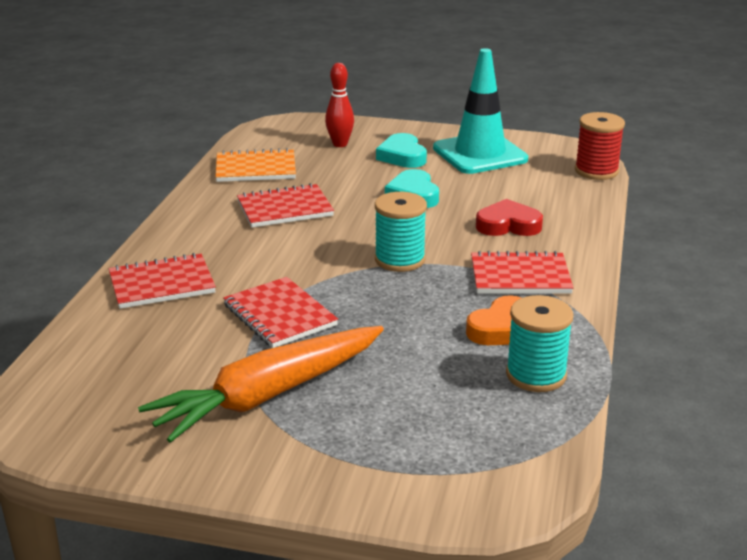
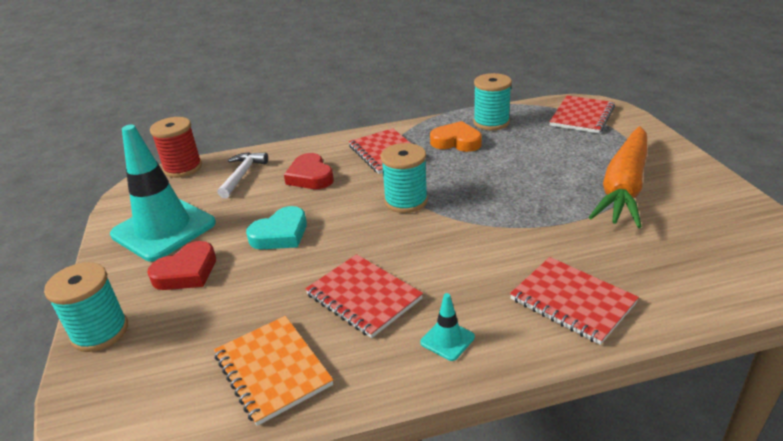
camera: 115 degrees left, 5 degrees up
(199, 225) = (447, 340): none -> turquoise traffic cone
(268, 395) = (623, 187): orange carrot -> orange carrot turned 90 degrees clockwise
(279, 315) = (539, 220): red notebook -> red notebook (582, 116)
(340, 144) = (164, 331): red bowling pin -> none
(365, 127) = (100, 332): none -> turquoise spool
(402, 156) = (186, 272): turquoise heart -> red heart
(549, 195) = (242, 175): none -> white hammer

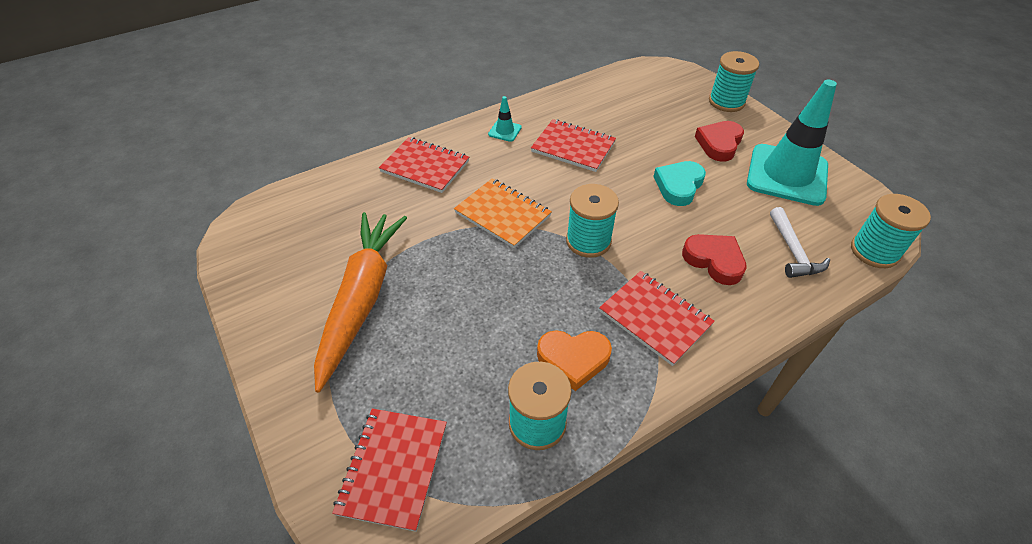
camera: 160 degrees right, 15 degrees up
(183, 168) = (874, 251): red spool -> turquoise spool
(272, 370) = (600, 101): orange notebook -> orange notebook (502, 214)

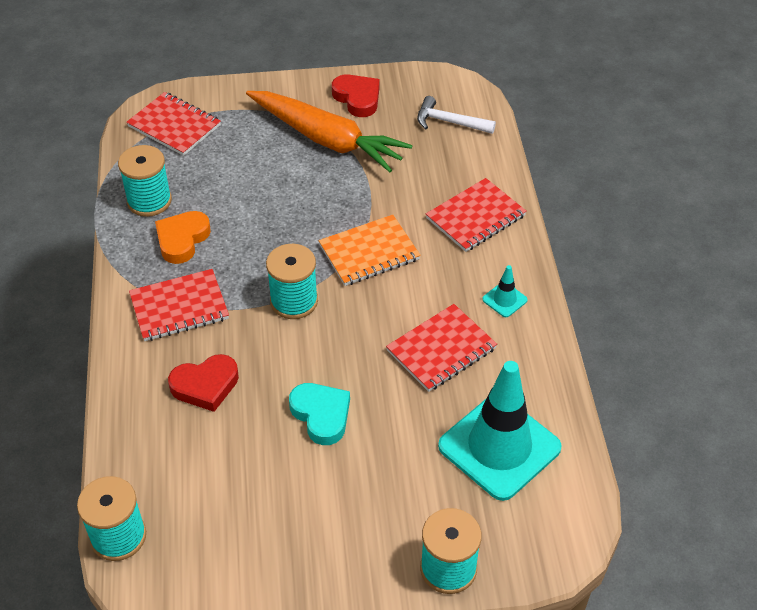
camera: 115 degrees right, 0 degrees up
(719, 144) = (367, 501): red heart -> red heart (357, 98)
(787, 175) = (273, 537): turquoise traffic cone -> turquoise traffic cone (499, 447)
(793, 251) = (170, 460): white hammer -> white hammer (449, 122)

